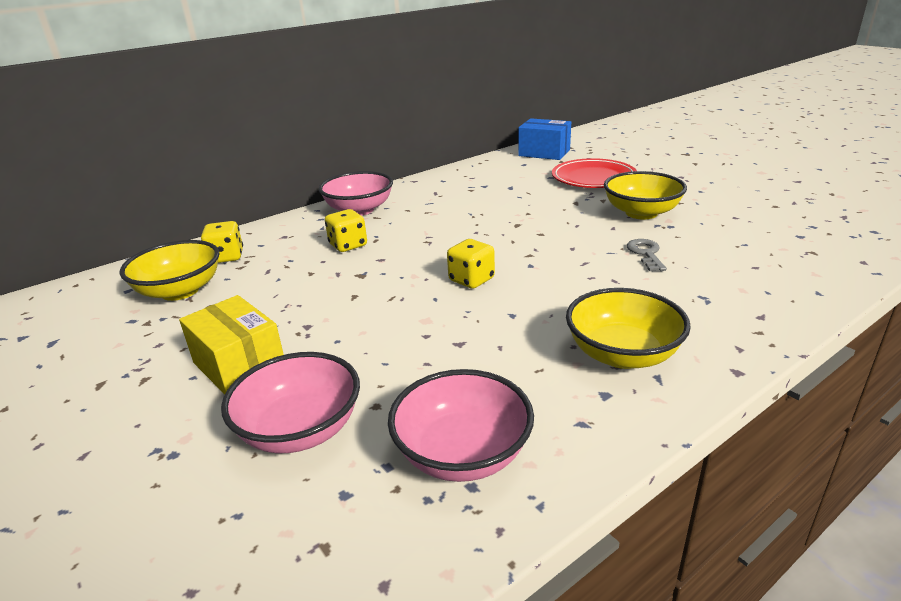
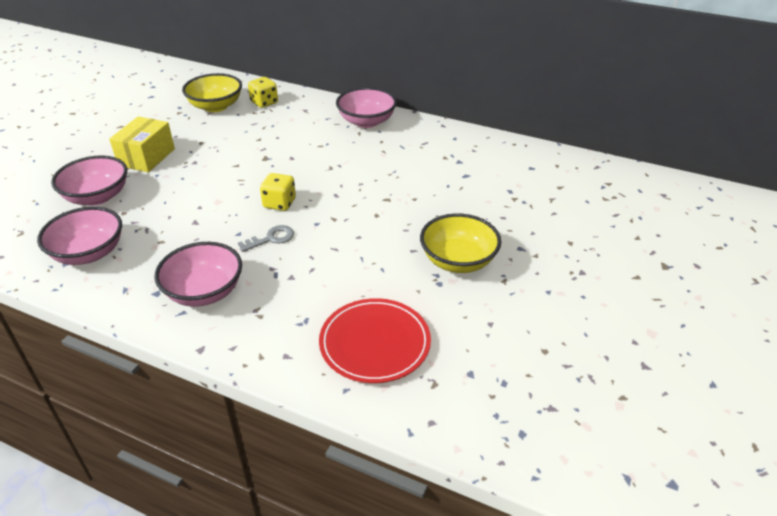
camera: 60 degrees right, 10 degrees up
(348, 245) = (305, 138): yellow dice -> none
(544, 153) = (574, 171): blue box -> none
(593, 178) = (528, 216): red plate -> red plate (375, 343)
(622, 354) = (204, 292): yellow bowl -> pink bowl
(646, 253) = (369, 277): grey key -> grey key (271, 238)

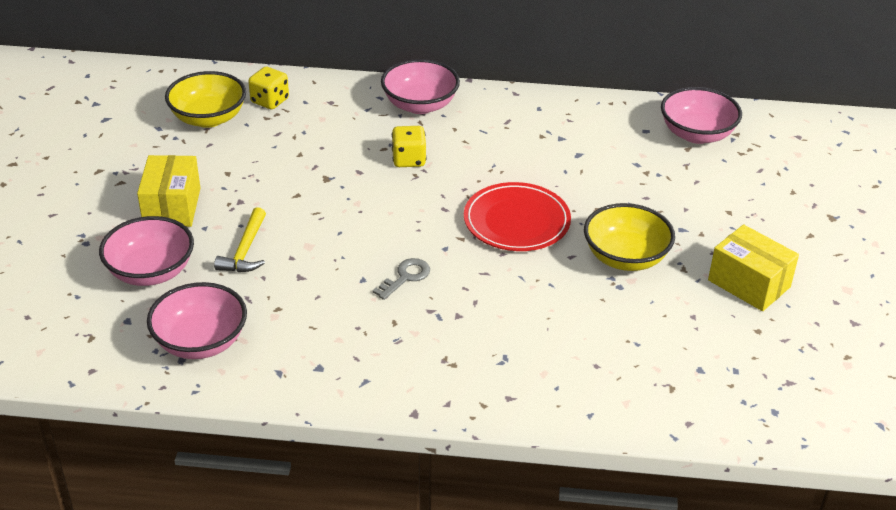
camera: 20 degrees left, 0 degrees up
(171, 195) = (245, 250): none -> yellow hammer
(204, 292) = (373, 354): pink bowl -> pink bowl (697, 134)
(279, 203) = (385, 233): yellow dice -> yellow dice (409, 160)
(375, 343) = (591, 363): red plate -> red plate (516, 221)
(557, 306) = (749, 283): none -> yellow box

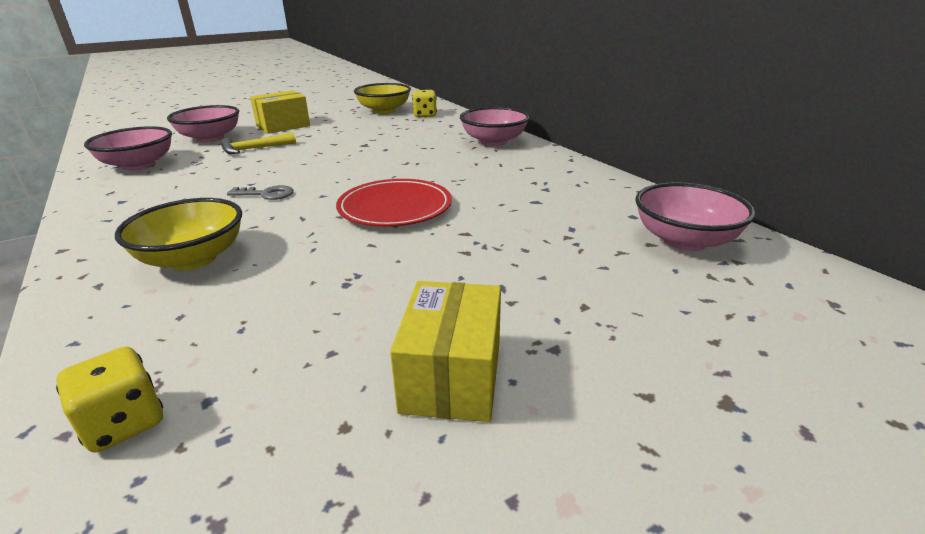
camera: 55 degrees right, 10 degrees down
(409, 160) = (422, 156): yellow dice -> yellow dice (124, 423)
(625, 257) = (402, 271): yellow bowl -> yellow bowl (193, 258)

